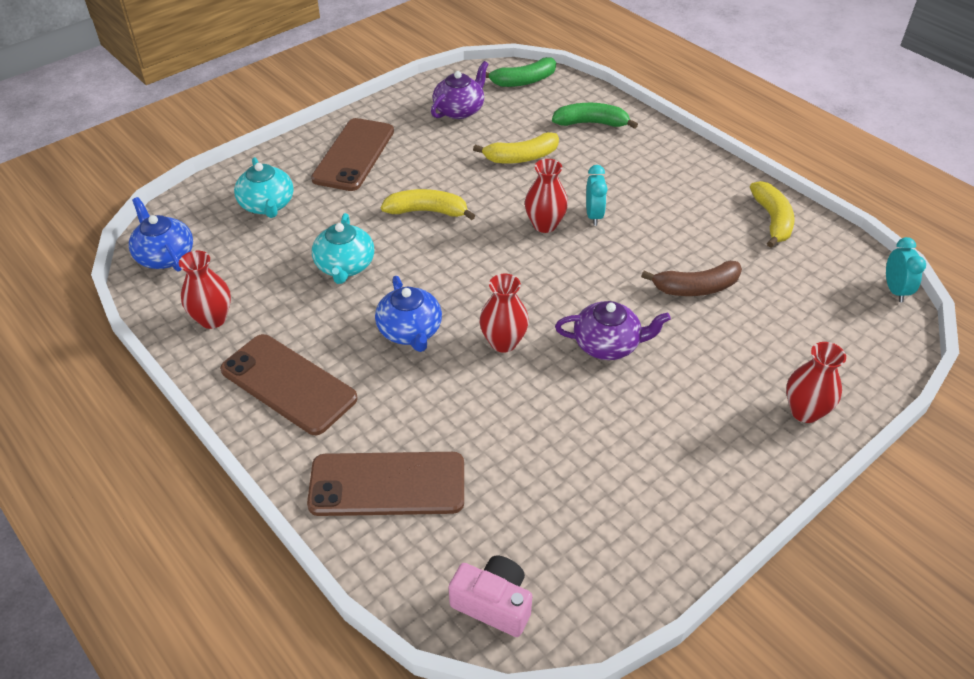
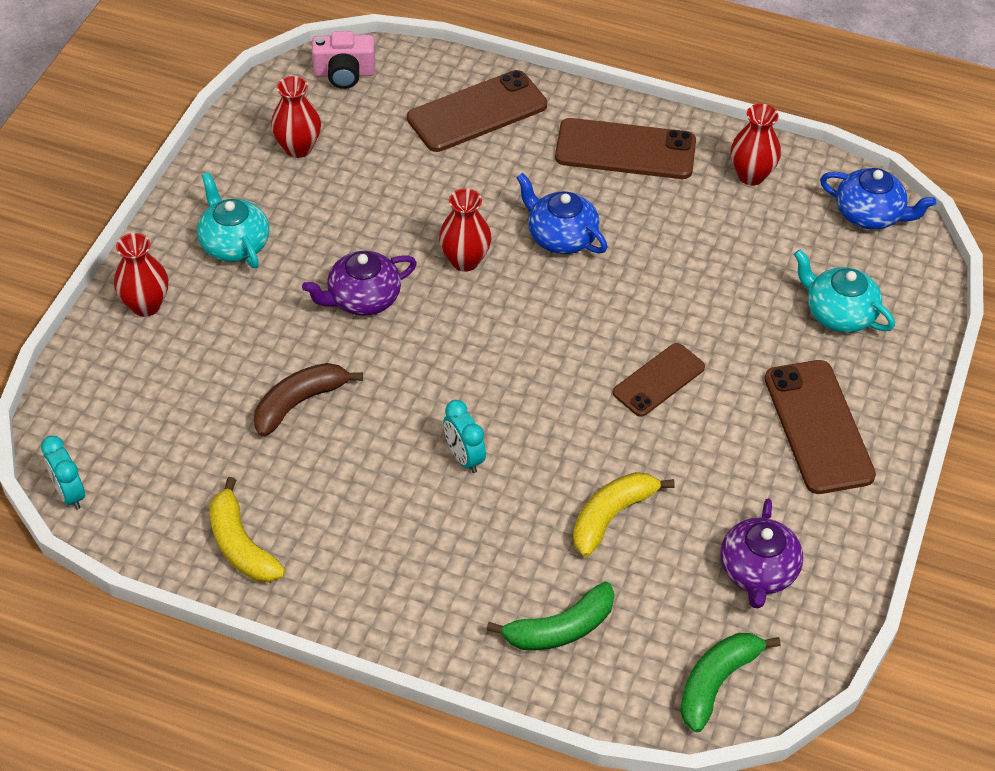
camera: 150 degrees right, 5 degrees up
(345, 266) = (684, 276): turquoise teapot -> turquoise teapot (234, 243)
(427, 211) = (659, 380): yellow banana -> brown phone
(545, 225) = (513, 418): red vase -> red vase (298, 148)

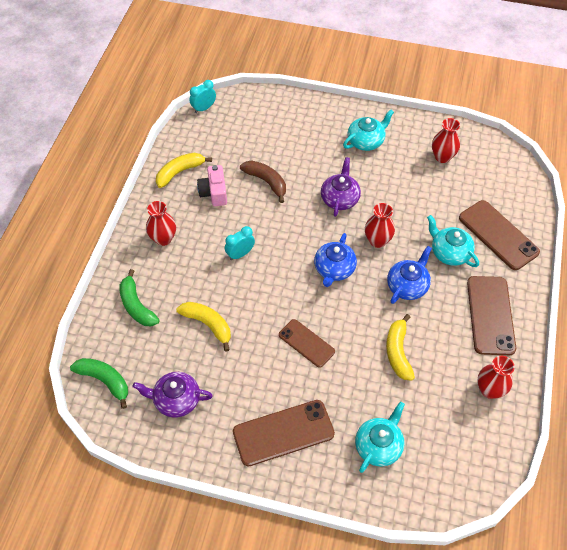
camera: 85 degrees right, 5 degrees up
(146, 305) = (318, 115): red vase -> red vase (163, 239)
(344, 73) = (508, 169): pink camera -> pink camera (214, 193)
(362, 298) = (340, 198): purple teapot -> purple teapot turned 45 degrees clockwise
(503, 175) = (449, 252): none -> turquoise teapot
(682, 267) = (398, 352): none -> yellow banana
(870, 214) = (474, 467): blue teapot -> blue teapot (334, 269)

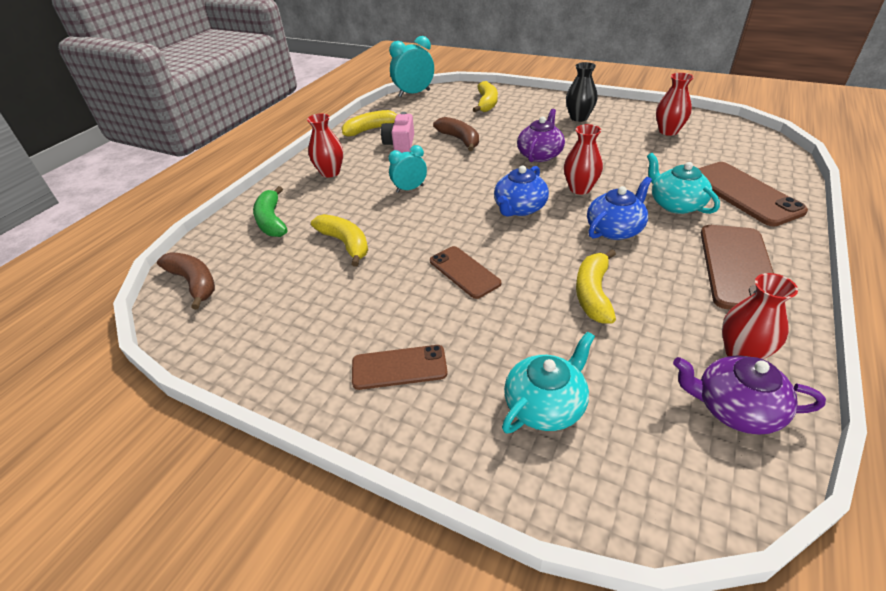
camera: 15 degrees right, 15 degrees down
(105, 381) = (194, 283): green banana -> brown banana
(176, 400) = (269, 312): purple teapot -> purple teapot (735, 408)
(204, 108) = (414, 93): turquoise clock -> turquoise clock, size x1.59
(279, 122) = (486, 103): none -> yellow banana
(283, 433) = (399, 367): brown phone -> brown phone, size x0.63
(366, 141) = (579, 118): turquoise teapot -> black vase

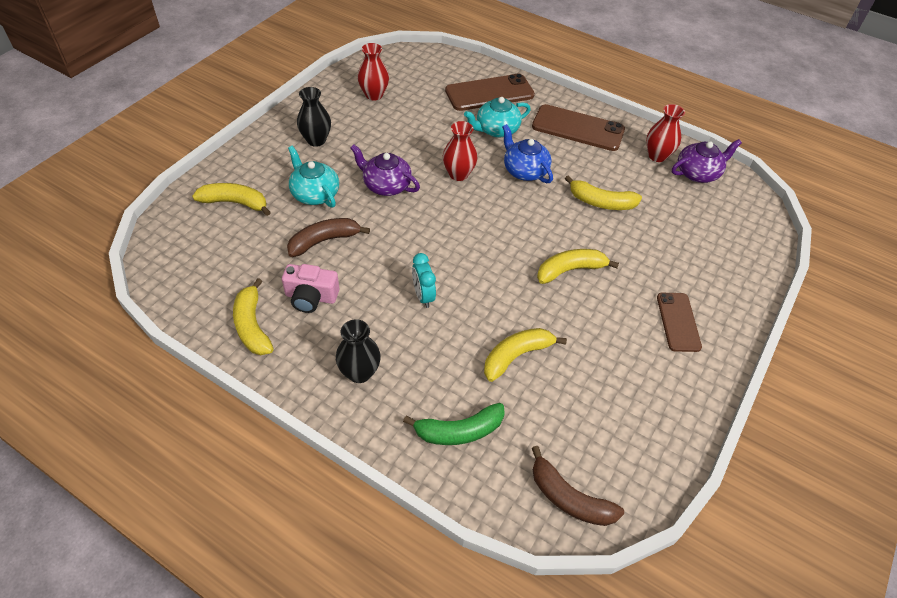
camera: 90 degrees left, 10 degrees up
(194, 283) = (569, 498): brown banana -> brown banana turned 105 degrees counterclockwise
(330, 172) = (359, 372): red vase -> black vase
(414, 93) = (153, 270): turquoise clock -> none
(464, 272) = (570, 270): brown phone -> yellow banana
(519, 208) = (481, 219): blue teapot -> none
(545, 405) = (704, 249): turquoise teapot -> turquoise teapot (314, 194)
(735, 408) = (698, 173): purple teapot -> purple teapot turned 135 degrees counterclockwise

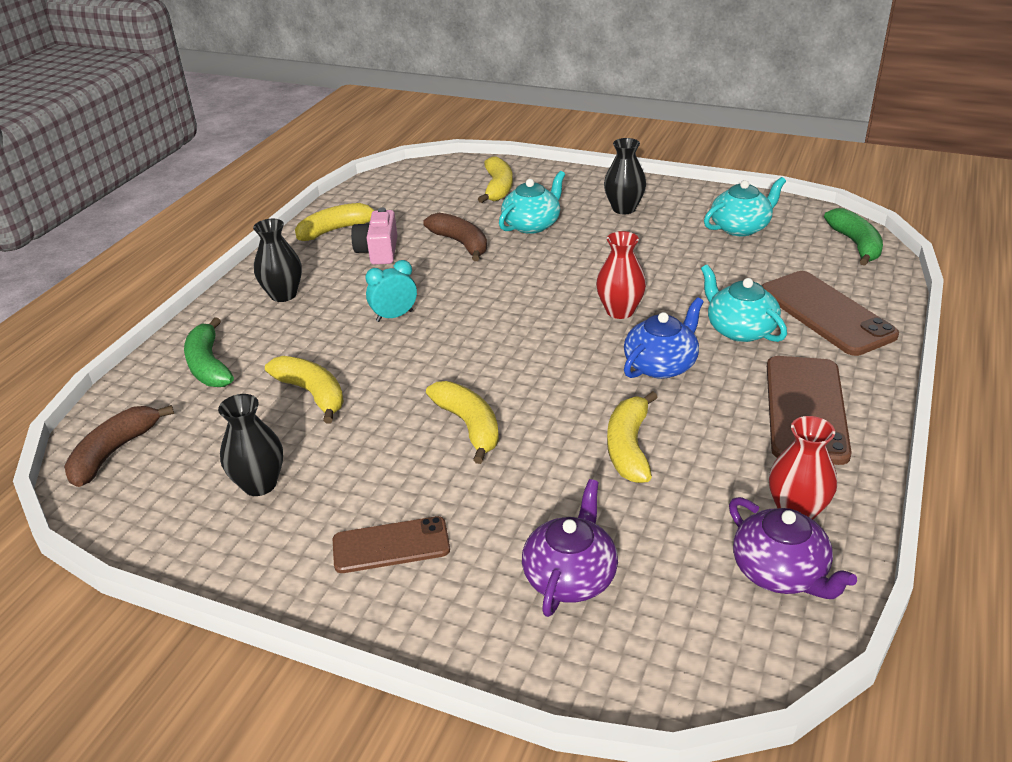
camera: 85 degrees right, 15 degrees down
(374, 95) = (741, 227): red vase -> turquoise teapot
(386, 185) = (569, 264): purple teapot -> purple teapot (570, 576)
(418, 58) = (855, 244): none -> green banana
(617, 392) = (259, 484): none -> black vase

